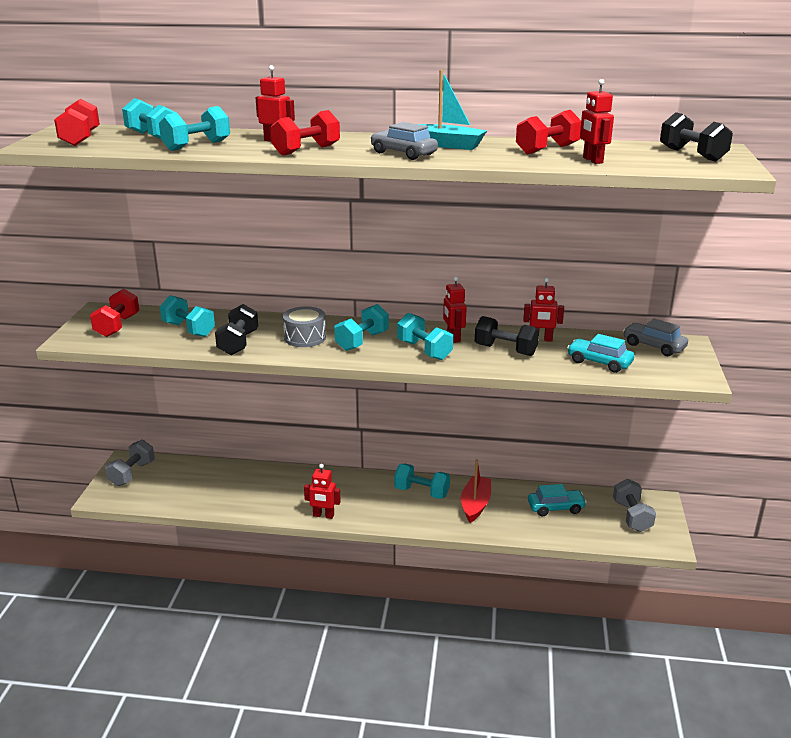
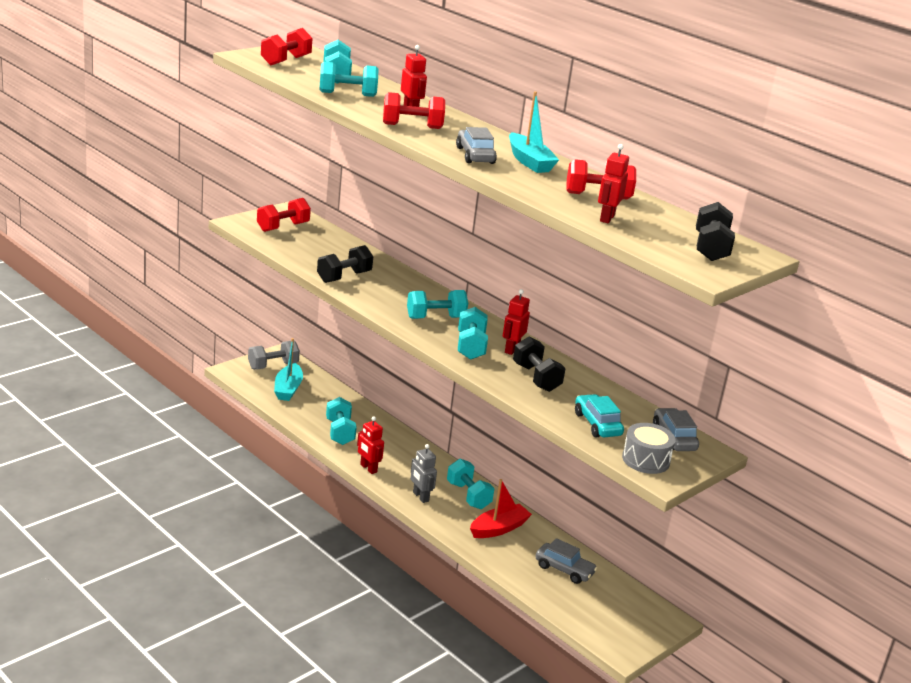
camera: 35 degrees right, 0 degrees up
(171, 486) = (288, 389): none -> turquoise boat
(188, 330) = (326, 251): turquoise dumbbell -> turquoise dumbbell (340, 432)
(305, 337) = (398, 295): grey drum -> grey drum (646, 460)
(391, 514) = (420, 497): none -> grey robot
(541, 339) = (583, 385): red robot -> none
(555, 508) = (564, 569): turquoise car -> grey car
(632, 516) = (623, 614): grey dumbbell -> none

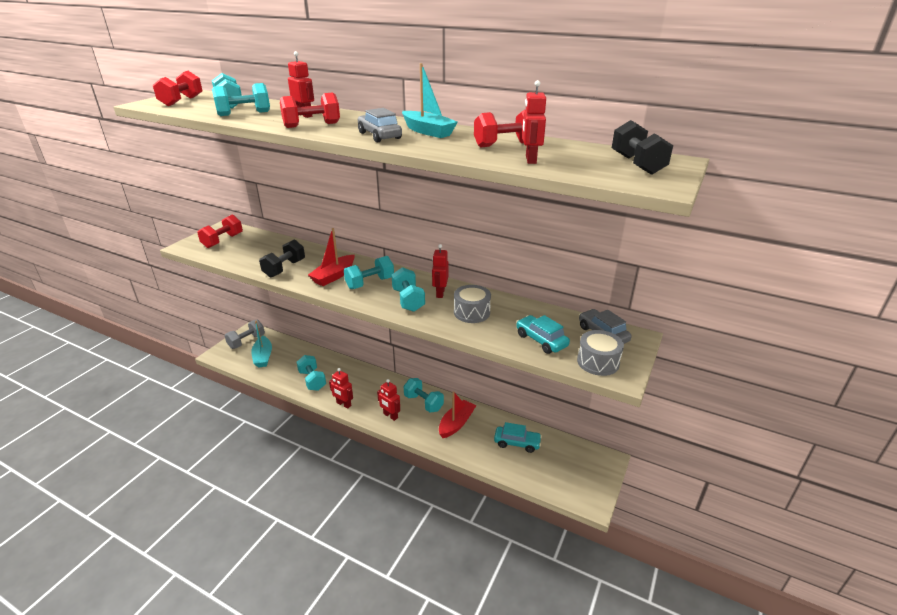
camera: 15 degrees left, 5 degrees up
(397, 299) = (334, 276): none -> red boat
(420, 497) = (390, 416): grey robot -> red robot
(536, 378) = (472, 312): black dumbbell -> grey drum
(564, 569) = (517, 443): grey car -> turquoise car

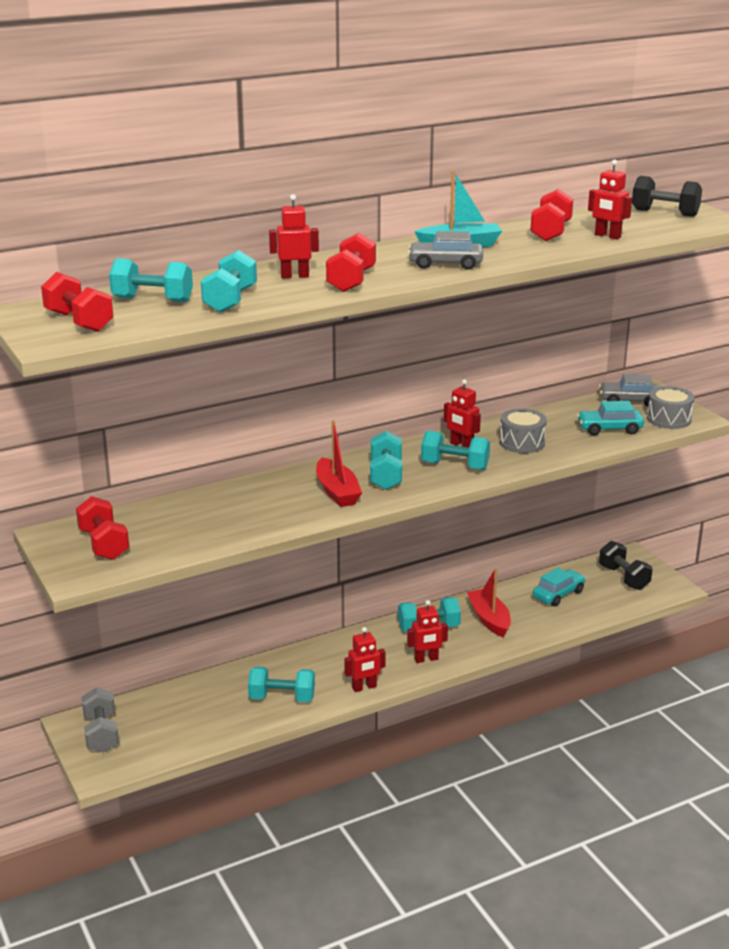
camera: 55 degrees left, 5 degrees down
(263, 356) = (166, 727): turquoise boat -> none
(284, 268) = (269, 517): black dumbbell -> black dumbbell (623, 578)

